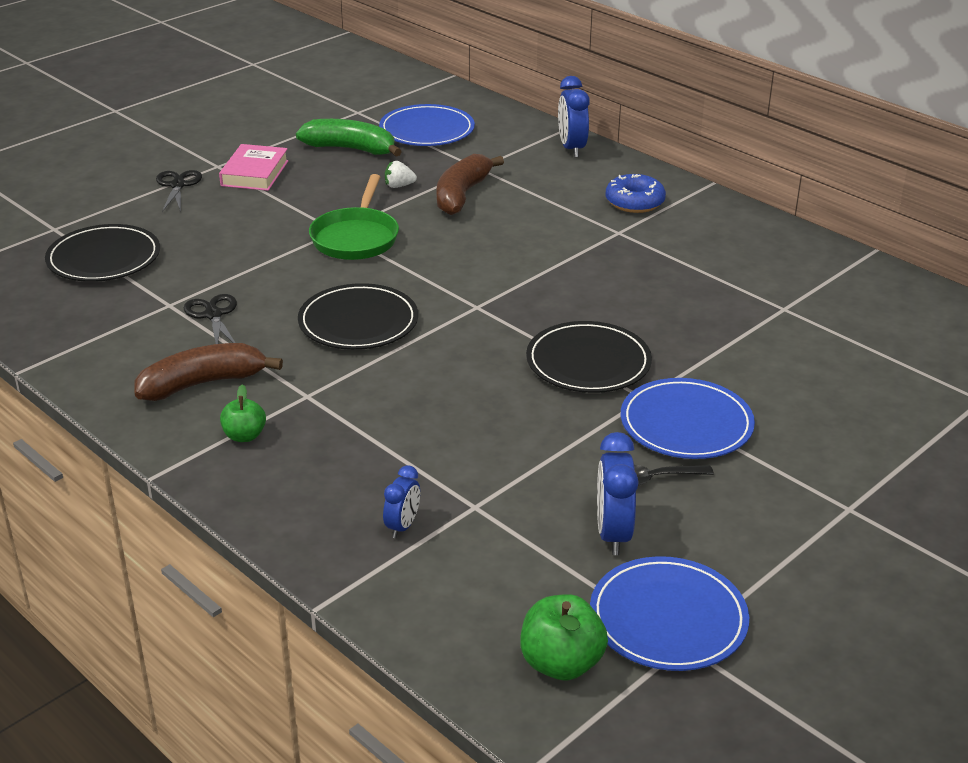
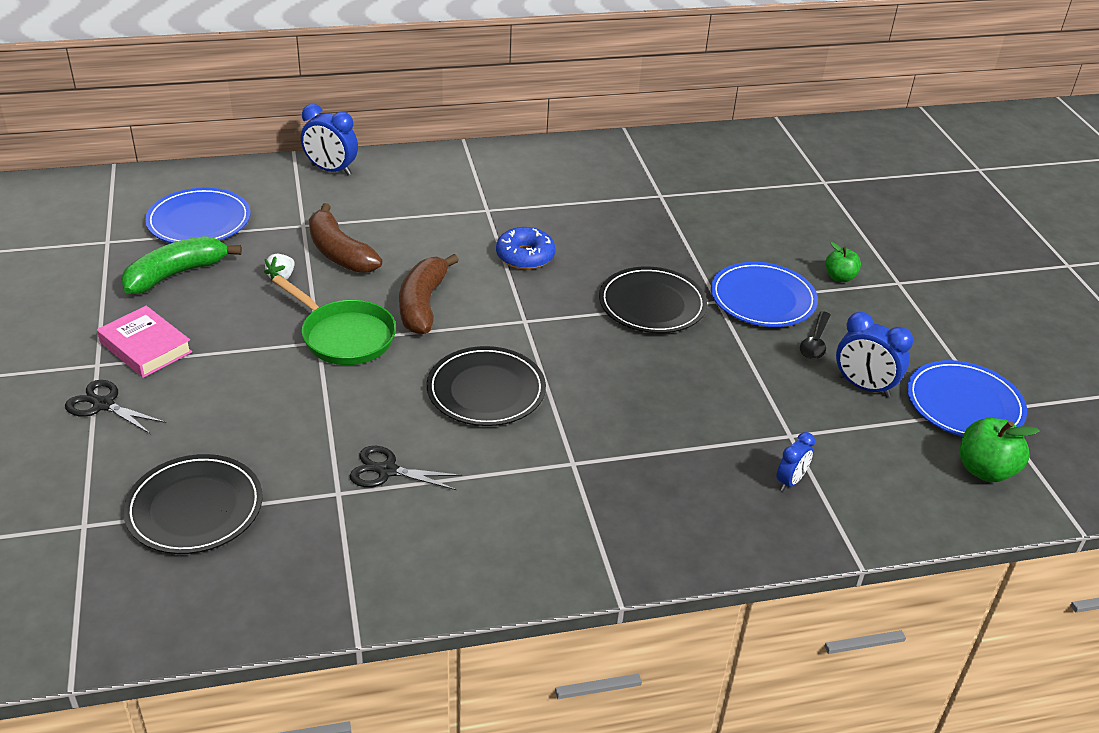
camera: 60 degrees left, 5 degrees up
(203, 383) = (498, 518): brown banana -> brown banana (423, 304)
(244, 436) = (603, 522): green apple -> green apple (839, 277)
(402, 526) = (790, 481): blue clock -> blue clock turned 75 degrees clockwise
(634, 202) = (451, 183): blue donut -> blue donut (525, 256)

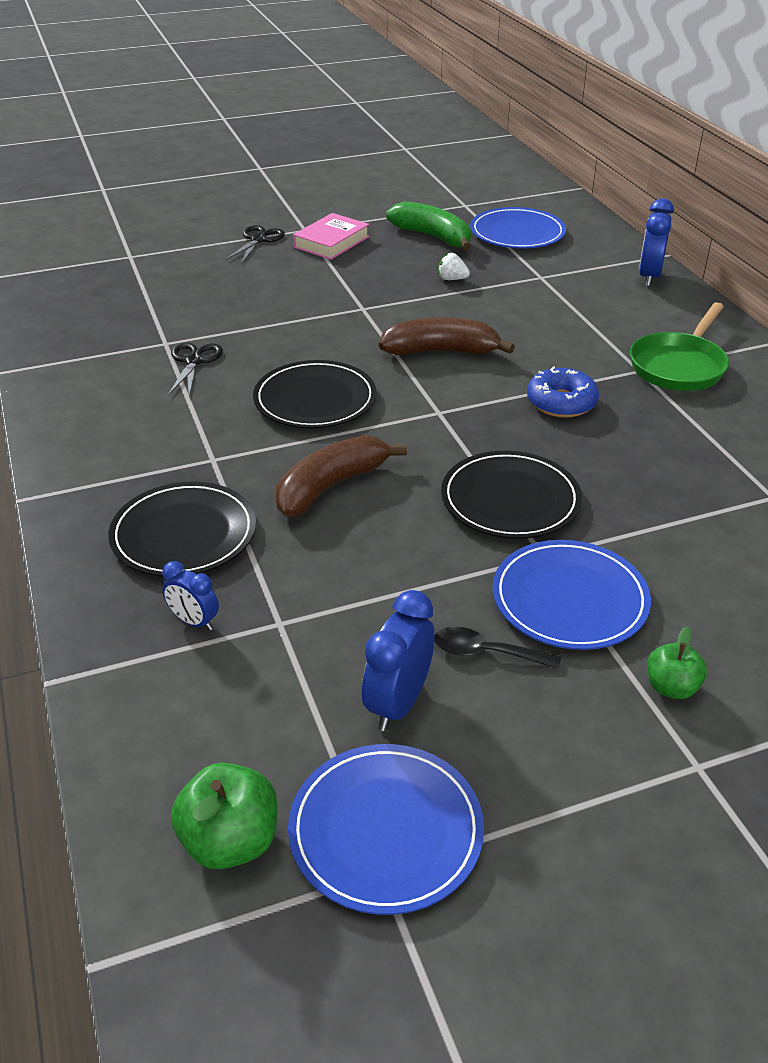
camera: 85 degrees right, 0 degrees up
(195, 508) = (147, 290): black plate -> black plate (184, 534)
(339, 252) = (505, 299): brown banana -> brown banana (331, 486)
(344, 336) = (375, 319): green pan -> green pan (679, 366)

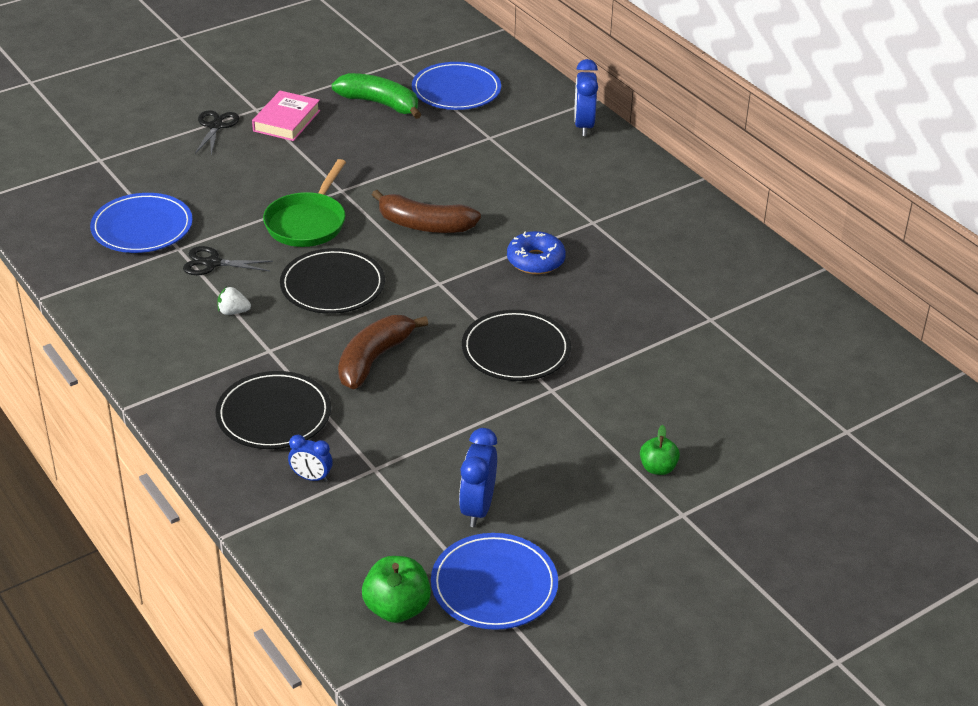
camera: 15 degrees left, 0 degrees up
(194, 361) = (212, 263): black scissors -> black scissors turned 75 degrees counterclockwise
(441, 351) = (424, 225): brown banana -> brown banana turned 150 degrees counterclockwise
(452, 279) = (411, 149): white strawberry -> white strawberry (233, 312)
(486, 653) = (528, 465): black spoon -> none
(569, 599) = (577, 419): blue plate -> blue plate (142, 227)
(679, 366) = (623, 214): green pan -> green pan (307, 223)

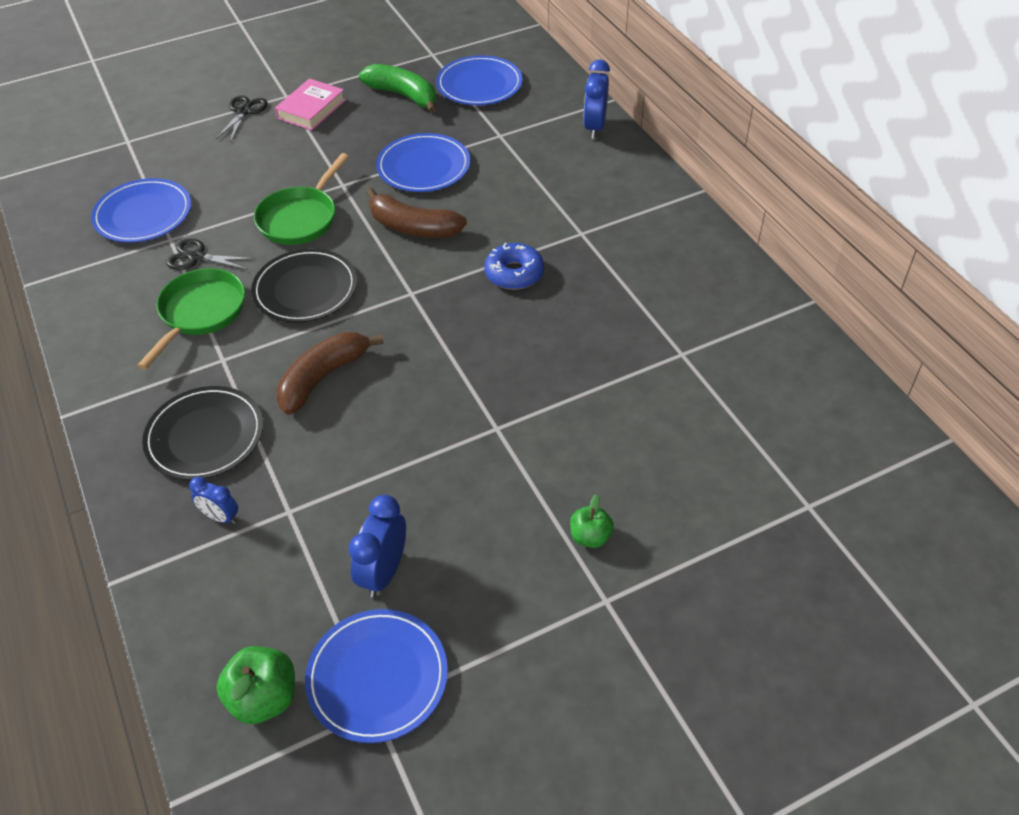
camera: 10 degrees right, 10 degrees up
(233, 312) = (200, 313): white strawberry -> green pan
(420, 170) = (423, 166): none -> blue plate
(516, 350) = (470, 377): black plate -> none

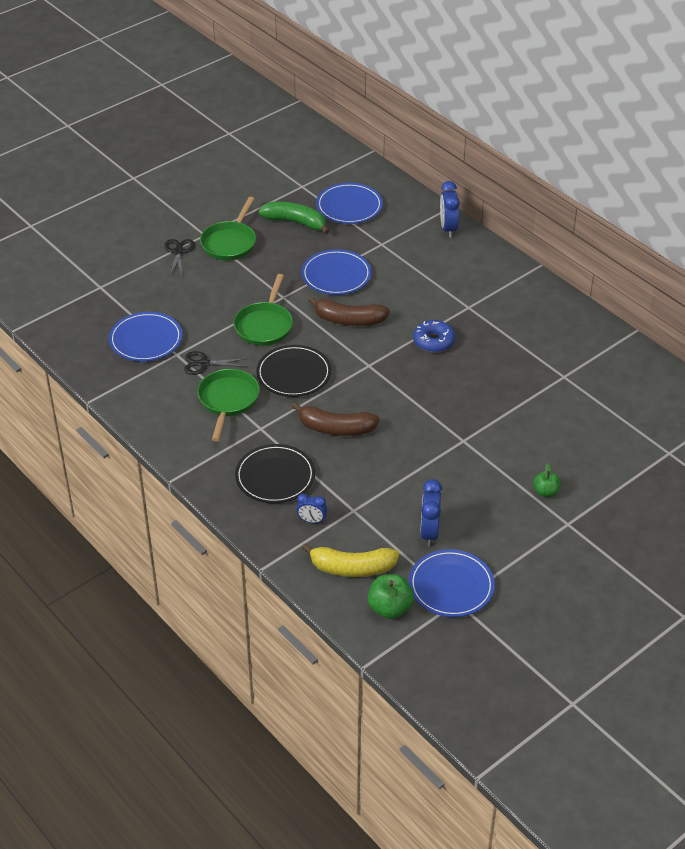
camera: 15 degrees left, 5 degrees down
(240, 611) = (352, 568): none -> yellow banana
(311, 109) = (230, 243): pink book -> green pan
(323, 377) = (335, 428): brown banana -> brown banana turned 105 degrees counterclockwise

